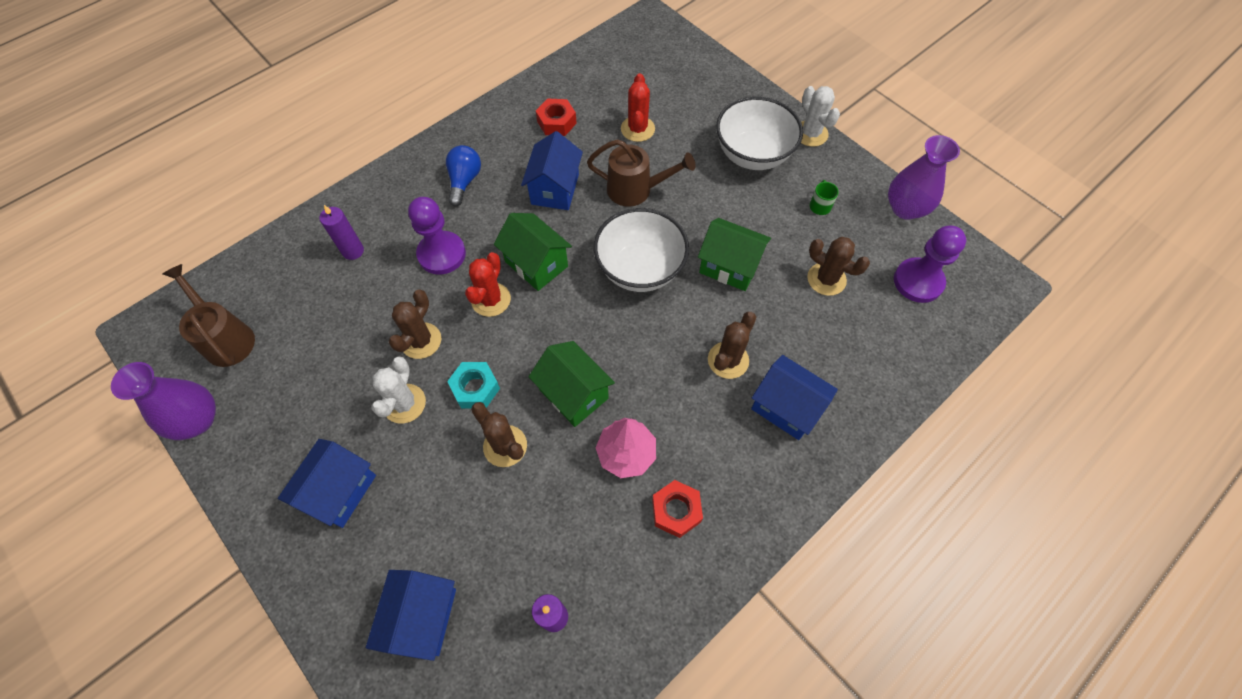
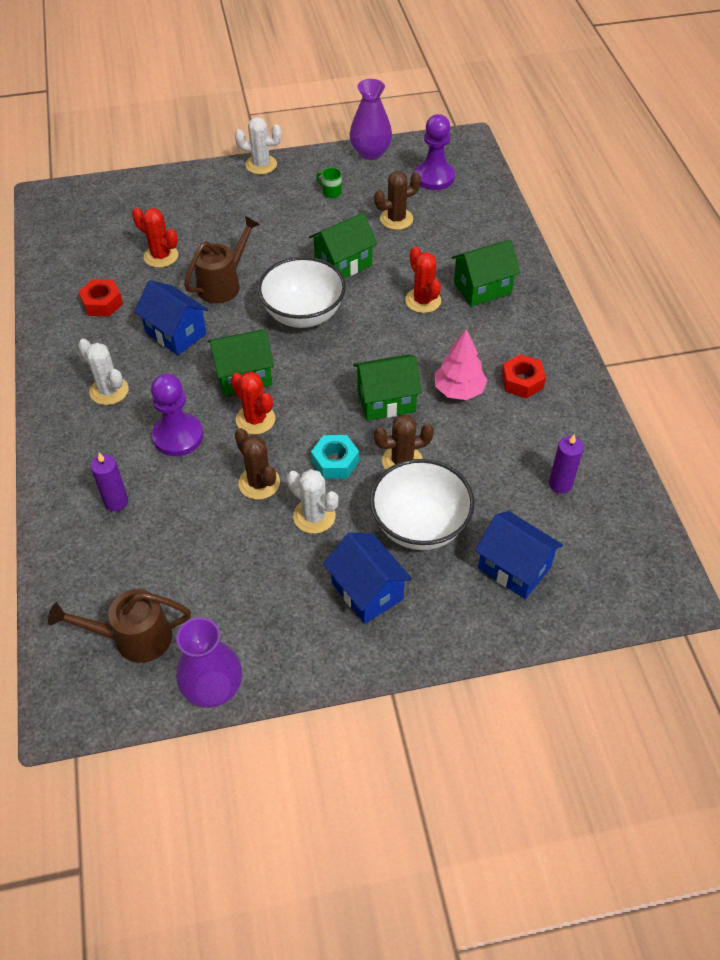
camera: 60 degrees left, 10 degrees down
(464, 181) = (109, 391): blue light bulb -> white cactus
(728, 360) = (423, 301): brown cactus -> red cactus
(752, 155) = (251, 204): white bowl -> white bowl (420, 525)
(786, 407) = (482, 288): blue house -> green house

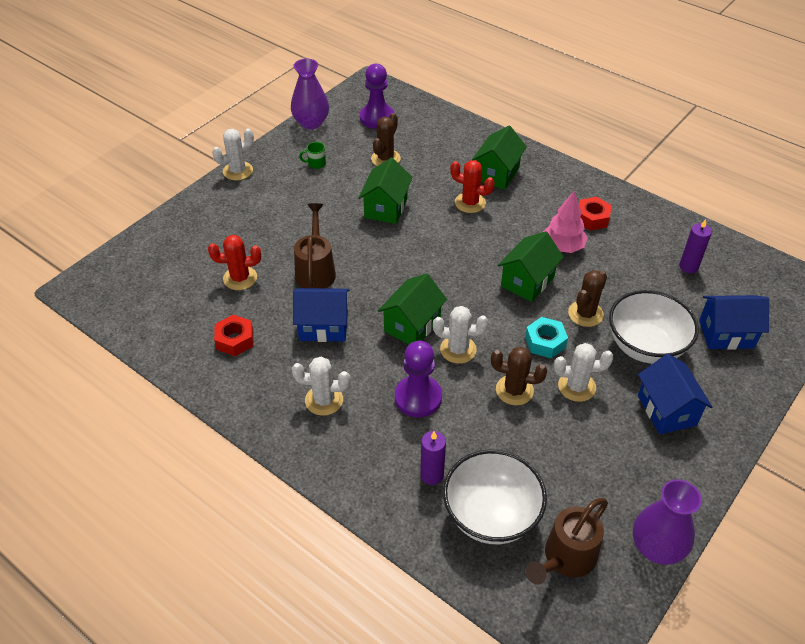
camera: 40 degrees left, 5 degrees down
(255, 419) = (458, 349): red cactus -> white cactus
(303, 314) = (401, 258): white bowl -> white bowl (491, 515)
(367, 591) = (667, 410): blue house -> blue house turned 60 degrees clockwise

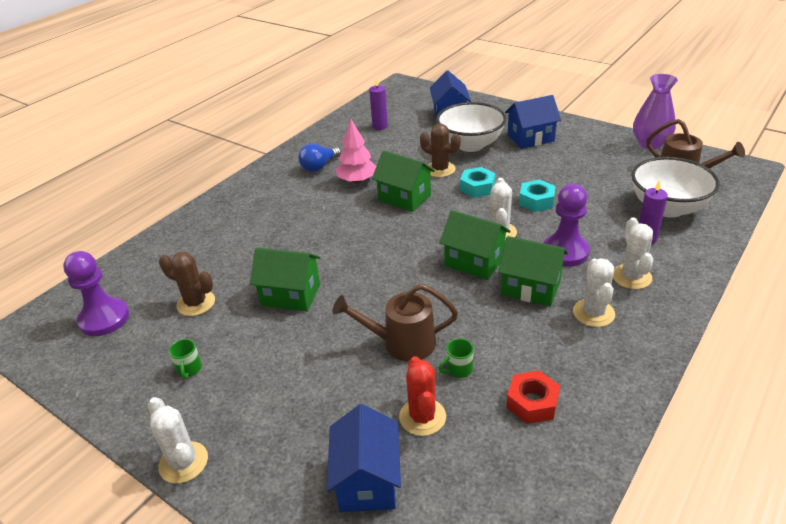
camera: 90 degrees left, 10 degrees down
(279, 301) = (458, 369): none -> green mug
(311, 123) = (87, 387): purple vase -> none
(323, 326) = (491, 325): blue house -> blue house (367, 481)
(470, 203) = (289, 235): red cactus -> none
(497, 174) = (244, 219): green house -> green house (531, 288)
(514, 390) = (536, 201): brown cactus -> turquoise nut
(576, 386) = (521, 173): white cactus -> white cactus (631, 277)
(592, 218) = (319, 166): red nut -> blue light bulb

